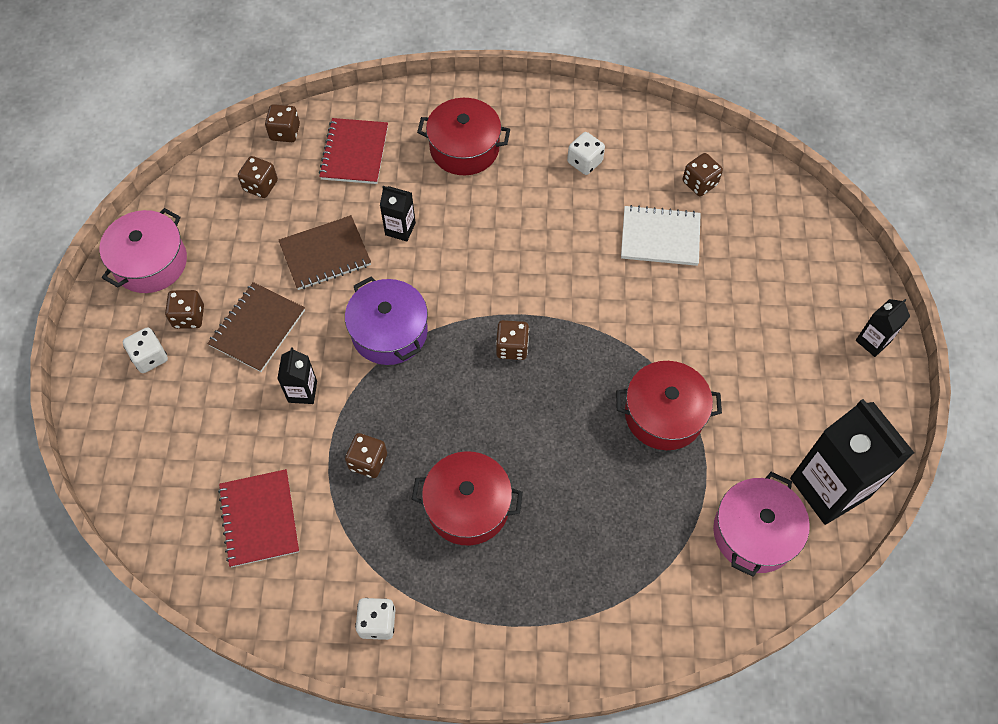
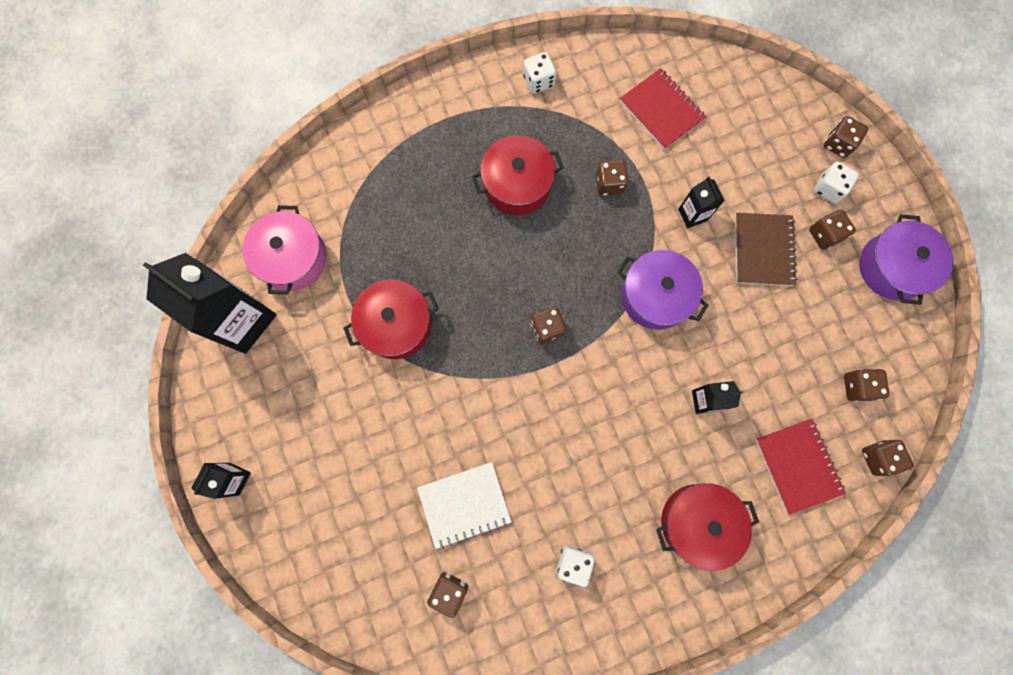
camera: 155 degrees right, 15 degrees up
(104, 396) = (837, 144): none -> brown dice
(150, 262) = (892, 267): pink pot -> purple pot
(325, 254) = (753, 343): brown notebook -> none

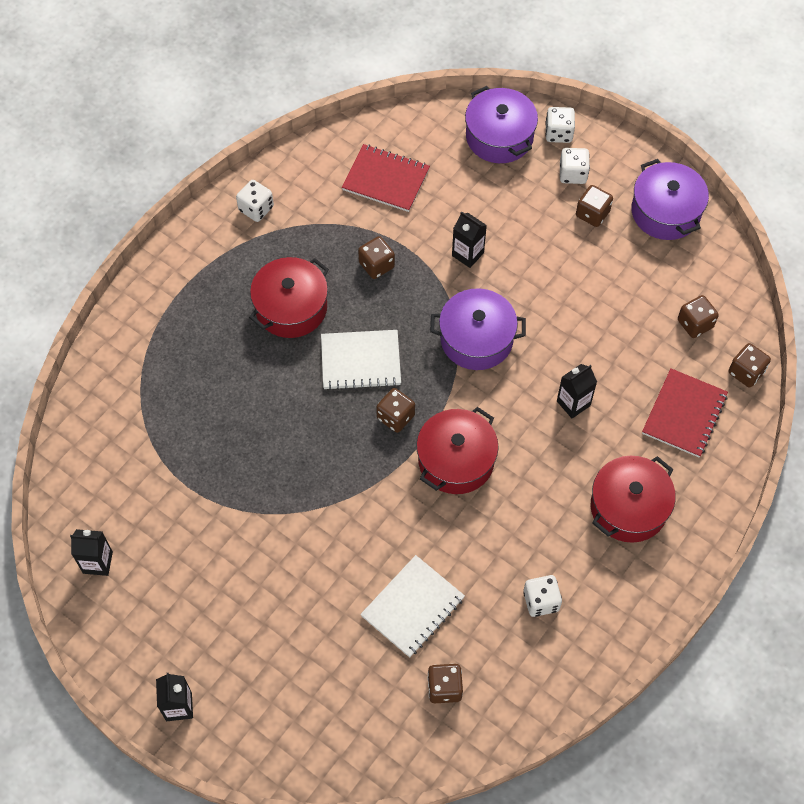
camera: 30 degrees left, 15 degrees down
(242, 320) = (97, 562): black carton -> black carton, size x0.47
(292, 258) = (113, 481): pink pot -> none
(396, 324) = (252, 487): red pot -> red pot (456, 460)
(546, 263) = (360, 361): none -> white notebook
(763, 250) = (548, 253): brown notebook -> none
(783, 121) = (499, 136): none -> purple pot
(798, 465) = (684, 414): red notebook -> red notebook turned 75 degrees clockwise
(837, 144) = (558, 133): brown dice -> white dice

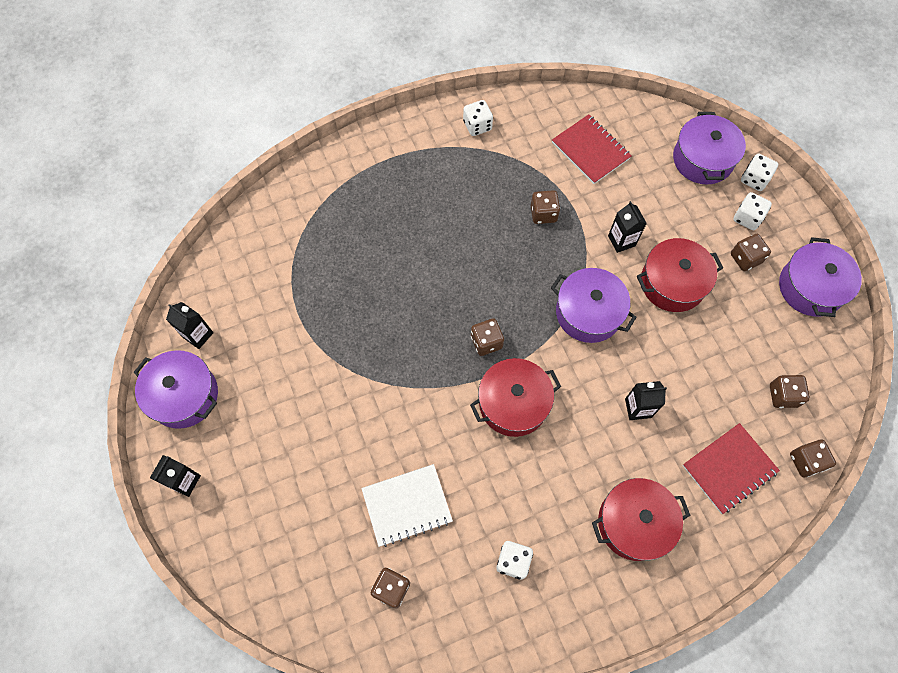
camera: 30 degrees right, 5 degrees up
(123, 628) = (184, 395): none -> purple pot
(291, 307) = (458, 214): red pot -> red pot (672, 283)
(360, 361) = (485, 283): white notebook -> none

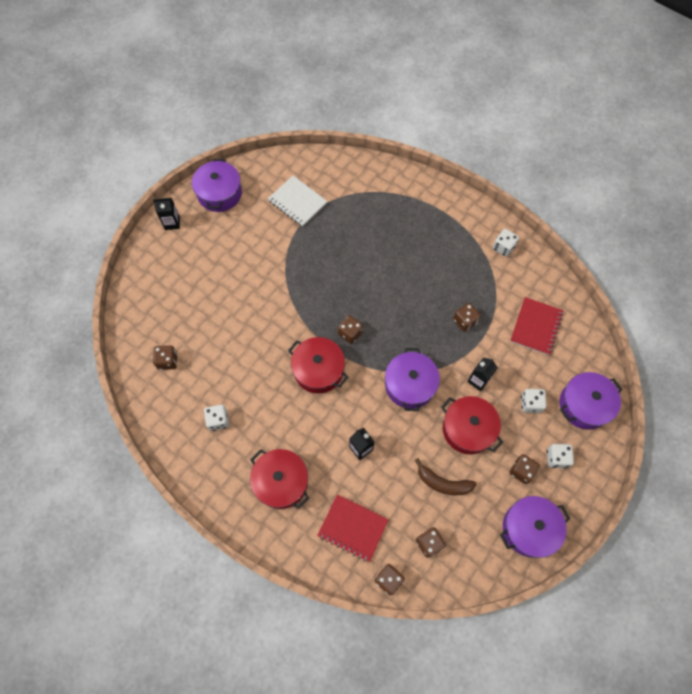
camera: 60 degrees right, 0 degrees up
(198, 335) = (259, 179): black carton -> none
(407, 505) = (220, 343): white notebook -> white notebook (297, 202)
(721, 343) = (443, 483): none -> brown banana
(754, 179) = (593, 449): white dice -> white dice (530, 403)

